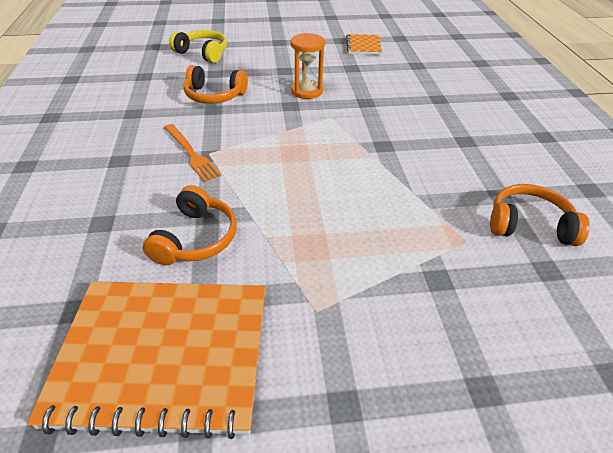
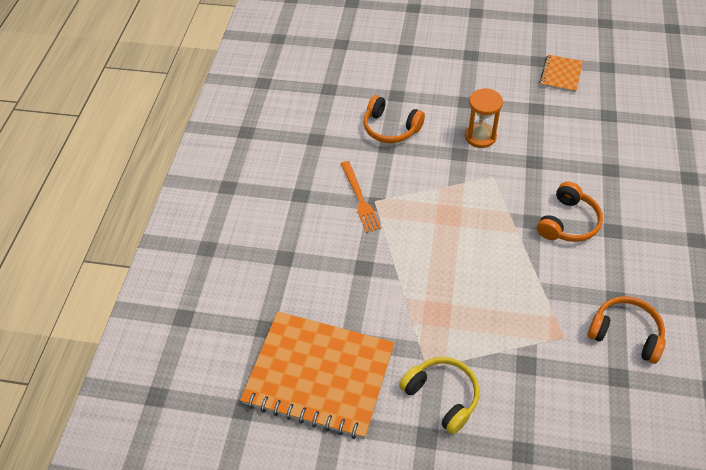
camera: 20 degrees right, 10 degrees up
(196, 238) = (352, 287): orange headphones -> orange headphones (568, 222)
(203, 53) = (389, 62): yellow headphones -> yellow headphones (442, 396)

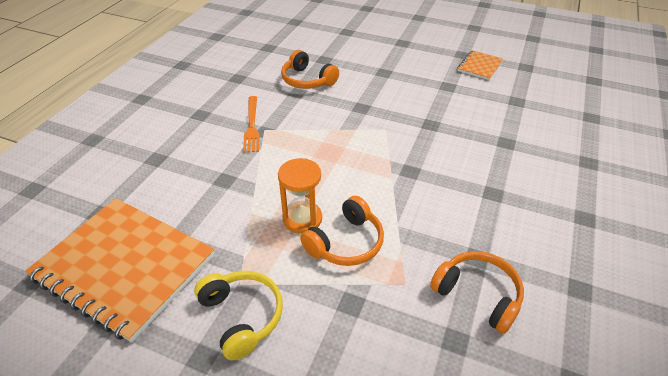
camera: 10 degrees right, 10 degrees down
(480, 136) = (386, 98): orange hourglass -> orange hourglass (302, 219)
(568, 222) = (447, 178): orange headphones -> orange headphones (346, 243)

